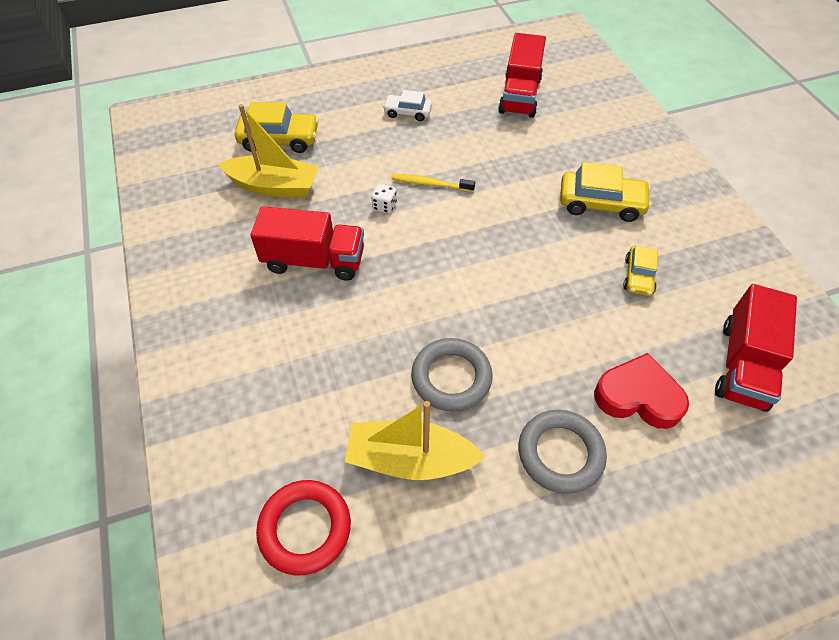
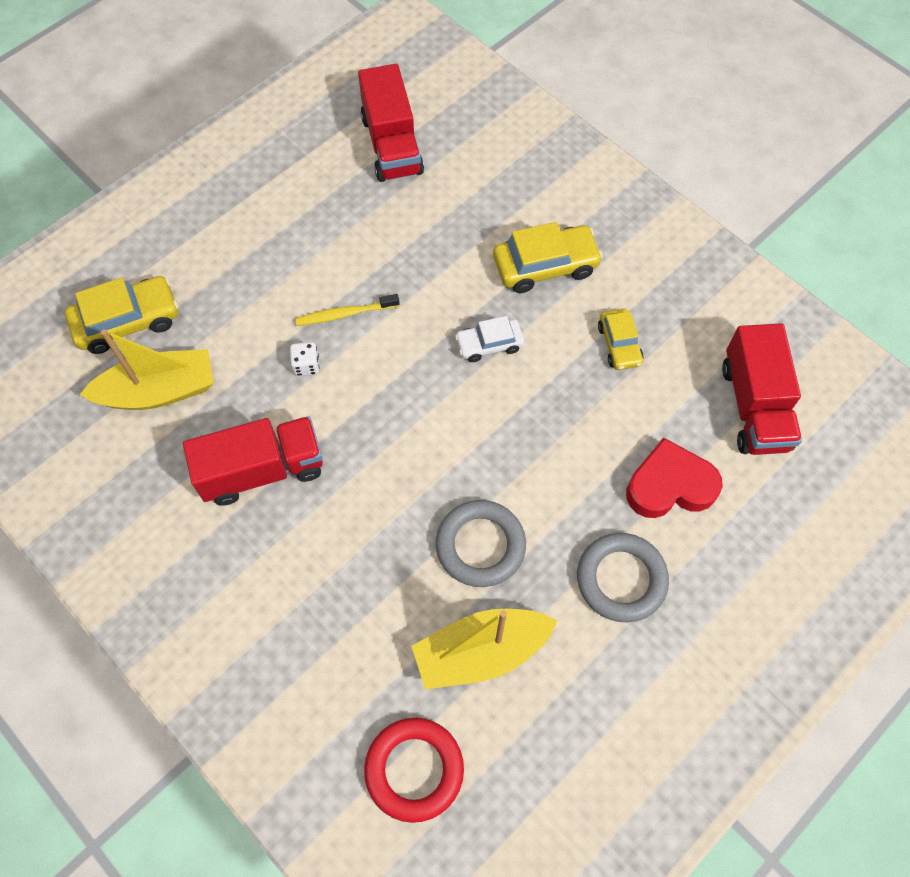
camera: 25 degrees left, 10 degrees up
(407, 112) = (268, 220): white car -> white car (489, 344)

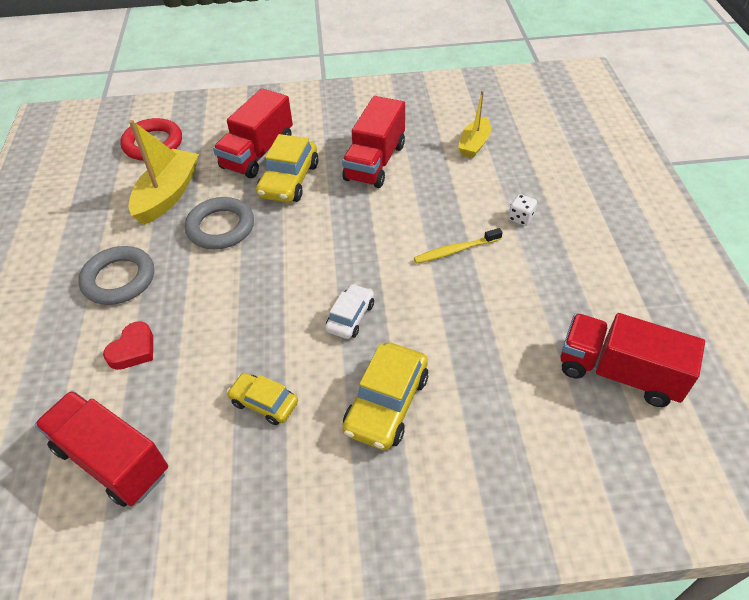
camera: 130 degrees right, 15 degrees down
(127, 321) = (542, 150): yellow car -> yellow car (289, 180)
(159, 391) = (474, 144): yellow boat -> yellow boat, size x0.62
(306, 365) = (430, 212): white dice -> white dice (520, 218)
(337, 614) = (258, 153): none -> red truck
(345, 314) = (455, 250): yellow toothbrush -> yellow toothbrush turned 135 degrees counterclockwise
(670, 485) = (133, 350): red heart -> red heart, size x0.63

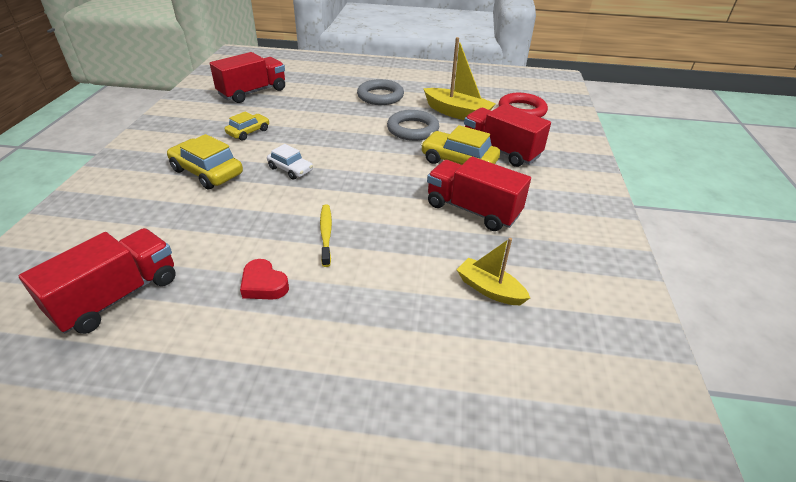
camera: 100 degrees right, 10 degrees down
(133, 350) = (320, 99): red heart -> red heart (264, 284)
(520, 218) = (347, 292): white dice -> none

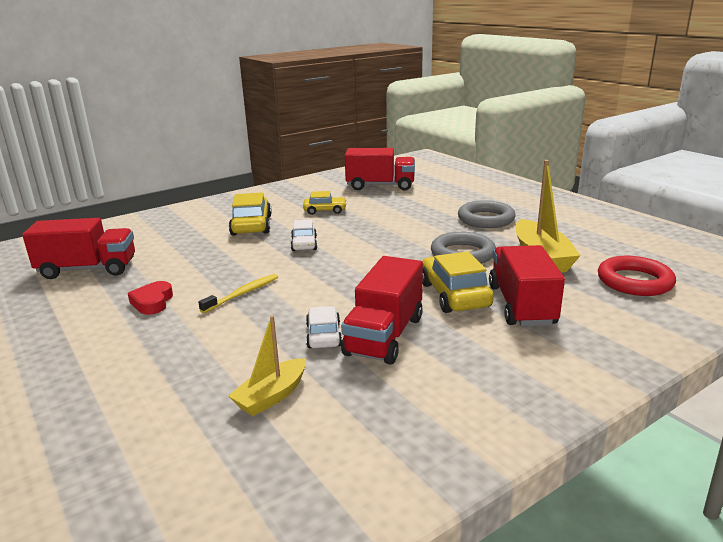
camera: 50 degrees right, 15 degrees down
(440, 231) = (324, 335): none -> white car
(472, 210) = (384, 335): red truck -> red truck turned 150 degrees counterclockwise
(489, 289) = (272, 396): yellow boat -> yellow boat turned 135 degrees counterclockwise

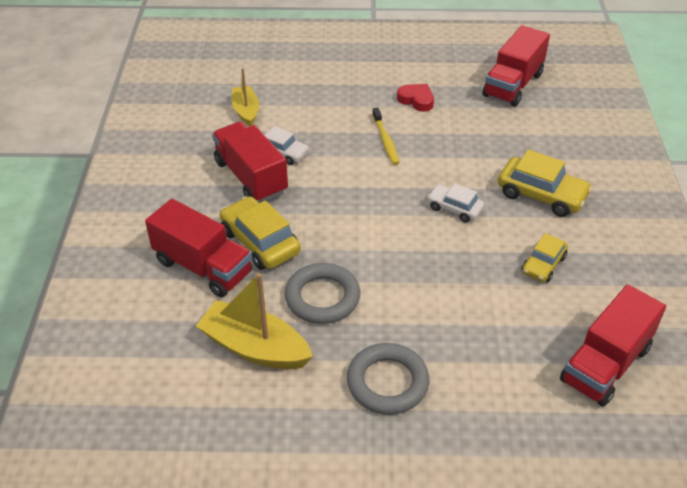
camera: 125 degrees right, 20 degrees up
(454, 295) = (260, 242): yellow car -> yellow car turned 150 degrees counterclockwise
(634, 281) = (145, 370): red ring -> none

